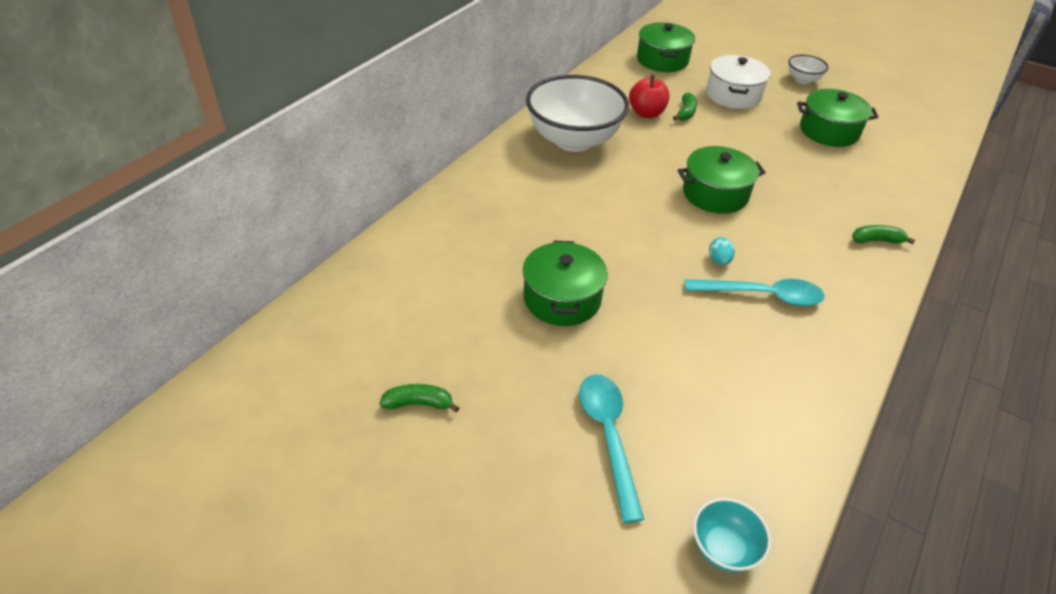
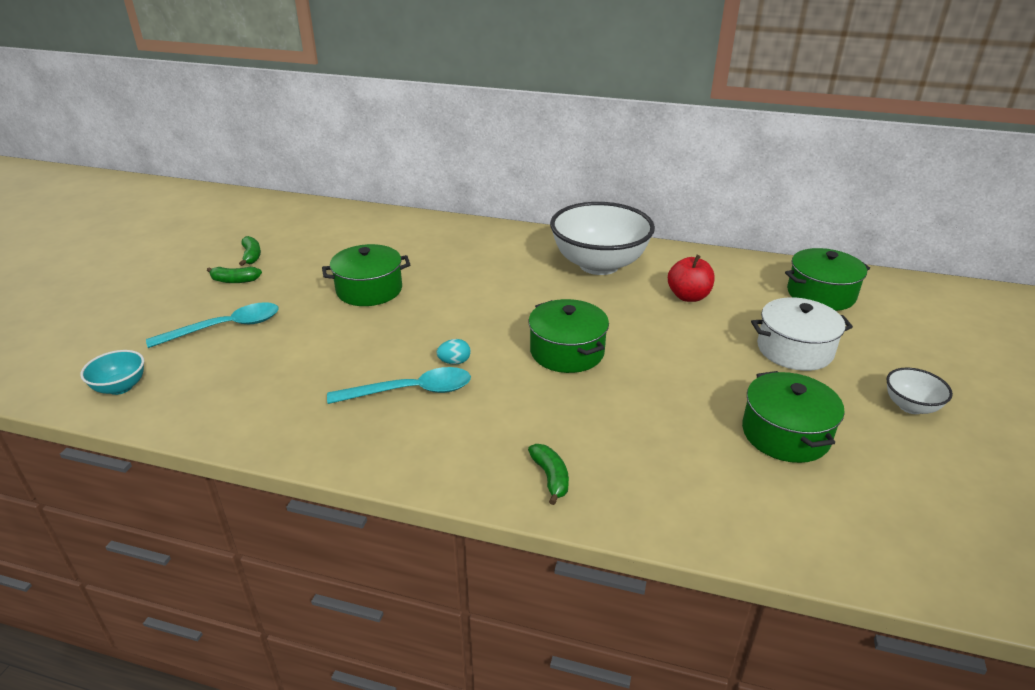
camera: 75 degrees right, 10 degrees down
(685, 113) = (715, 320): green banana -> green banana (235, 280)
(762, 295) = (411, 391): turquoise spoon -> turquoise spoon turned 90 degrees counterclockwise

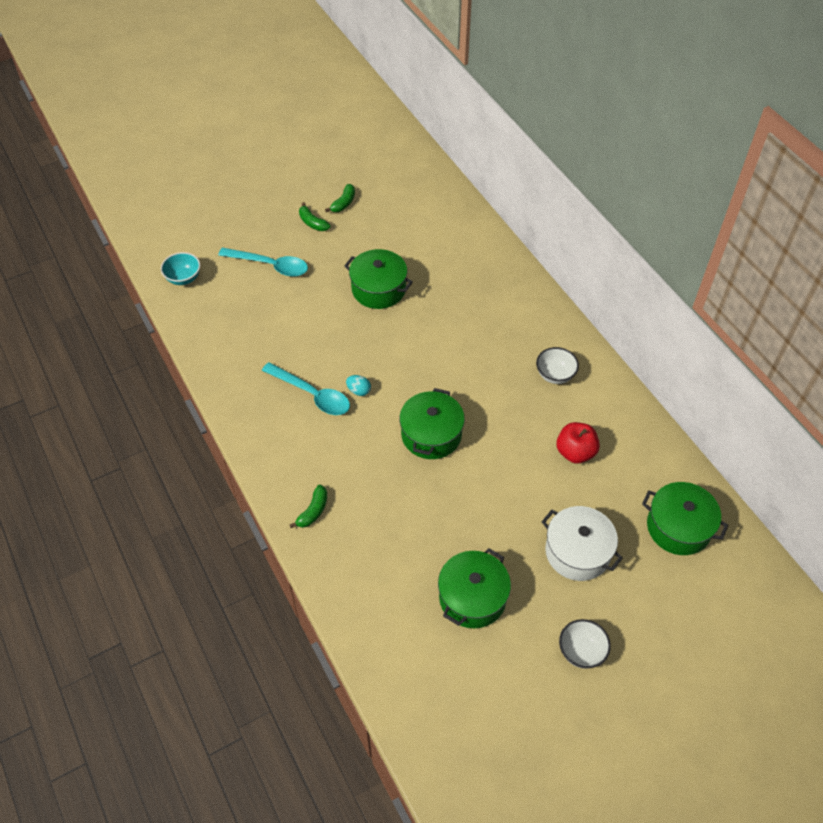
camera: 45 degrees right, 20 degrees up
(599, 265) = (555, 375): white bowl -> white bowl, size x0.45

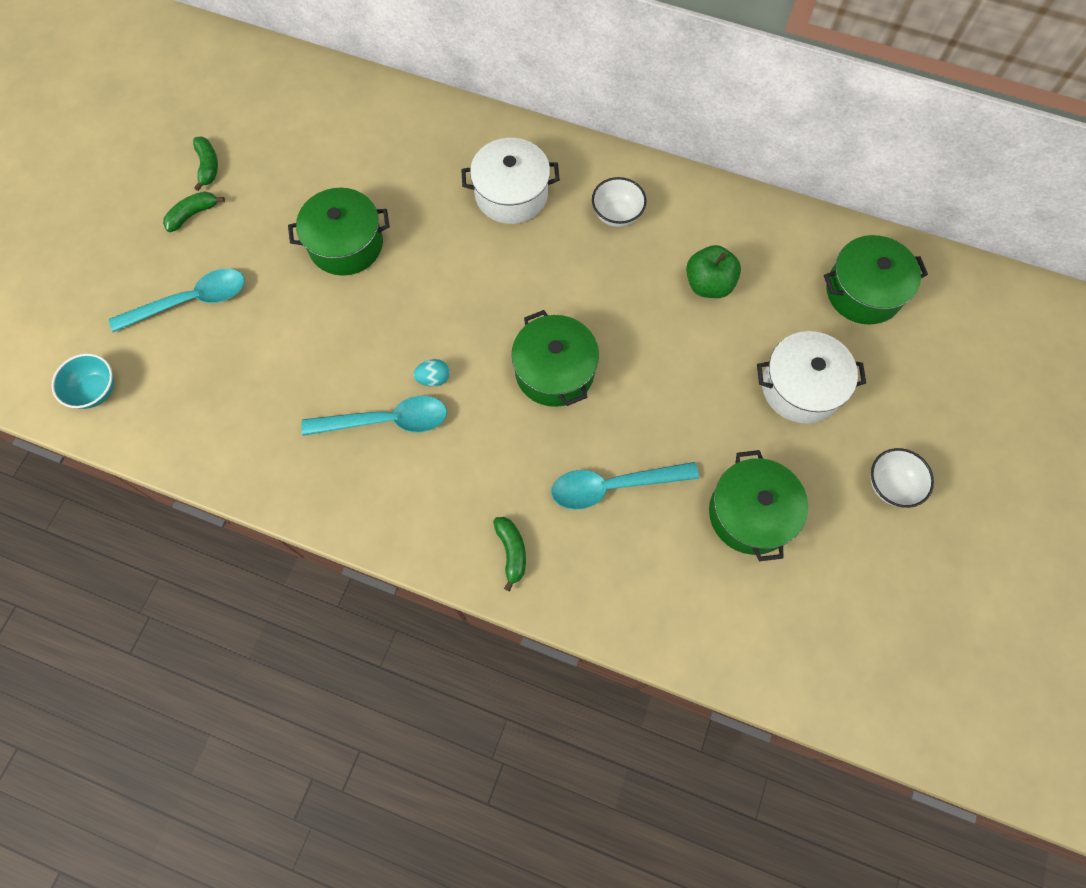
camera: 40 degrees left, 15 degrees up
(312, 223) = (193, 214): green banana -> green banana turned 135 degrees clockwise
(404, 520) = (613, 486): none -> turquoise spoon
(500, 323) = (511, 194): none -> white pot
(575, 452) = (708, 284): red apple -> green apple

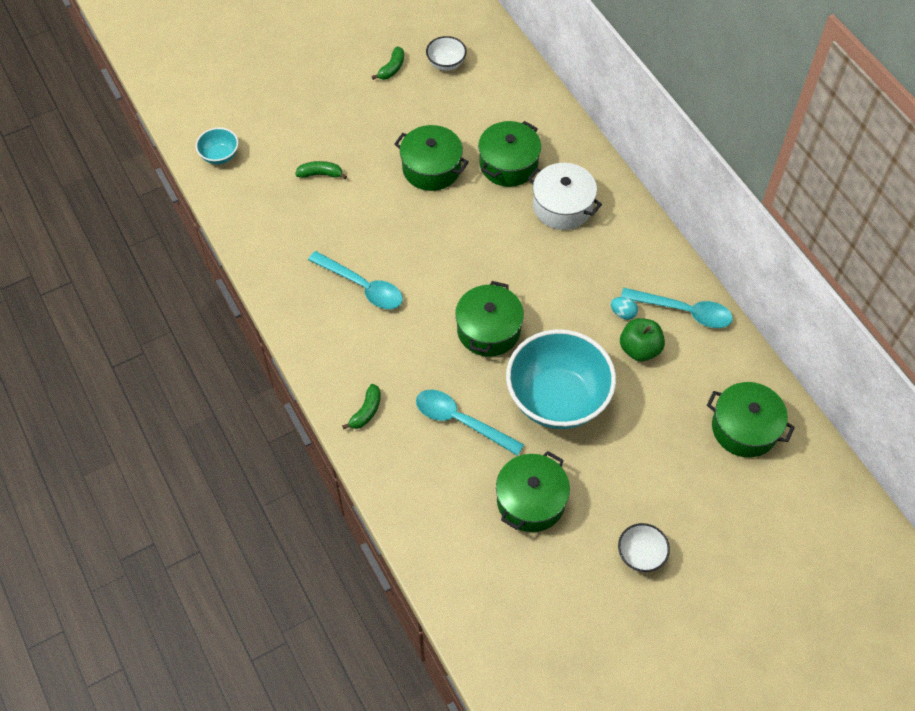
camera: 40 degrees right, 10 degrees down
(190, 301) = (313, 141): turquoise spoon -> turquoise spoon (683, 311)
(193, 214) = (358, 91): green banana -> green banana (320, 174)
(420, 187) = (508, 164): none -> green pot
(433, 378) = (411, 282): turquoise egg -> turquoise egg (623, 313)
(617, 214) = (620, 265): white bowl -> white bowl (446, 64)
(681, 391) = (557, 399): none -> turquoise bowl
(801, 387) = (639, 454): white pot -> none

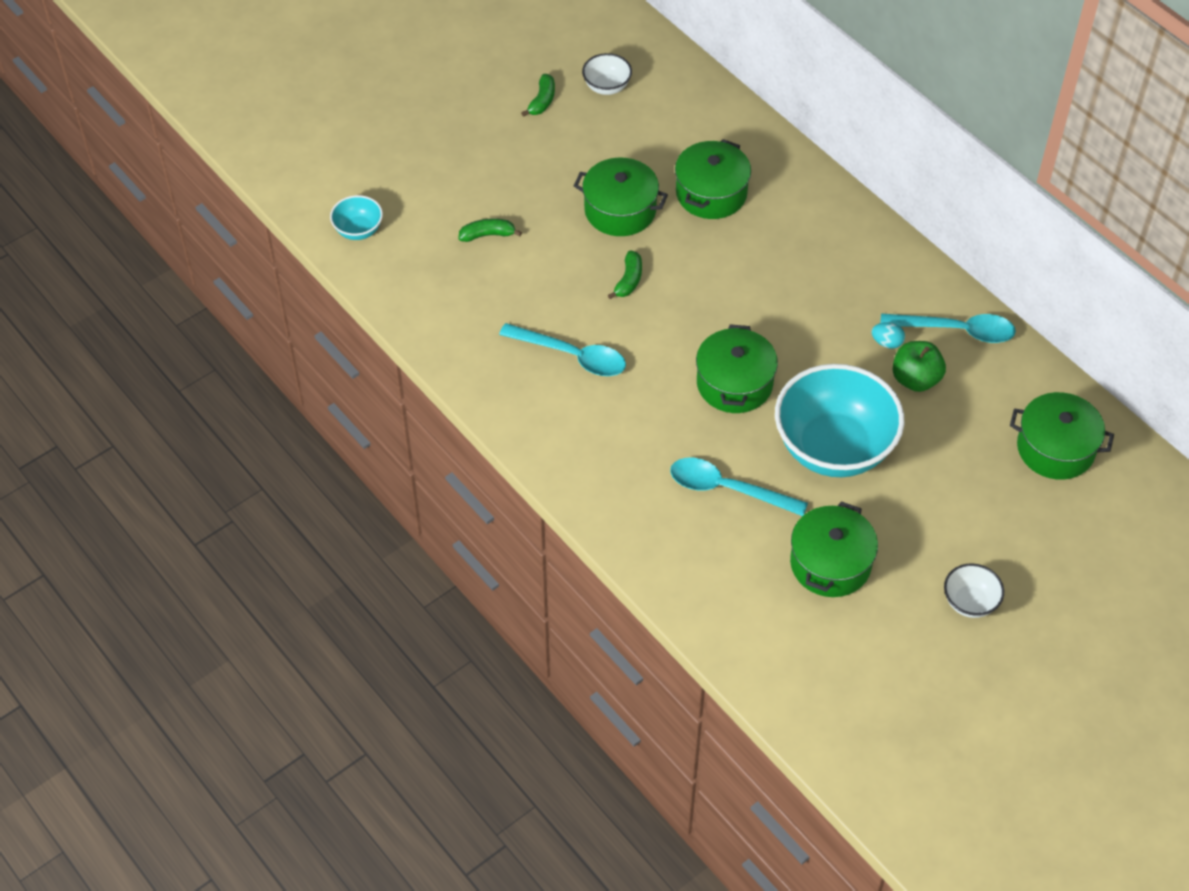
camera: 10 degrees left, 5 degrees down
(366, 411) = (613, 494): green banana -> green banana (628, 280)
(562, 206) = (787, 232): white pot -> none

